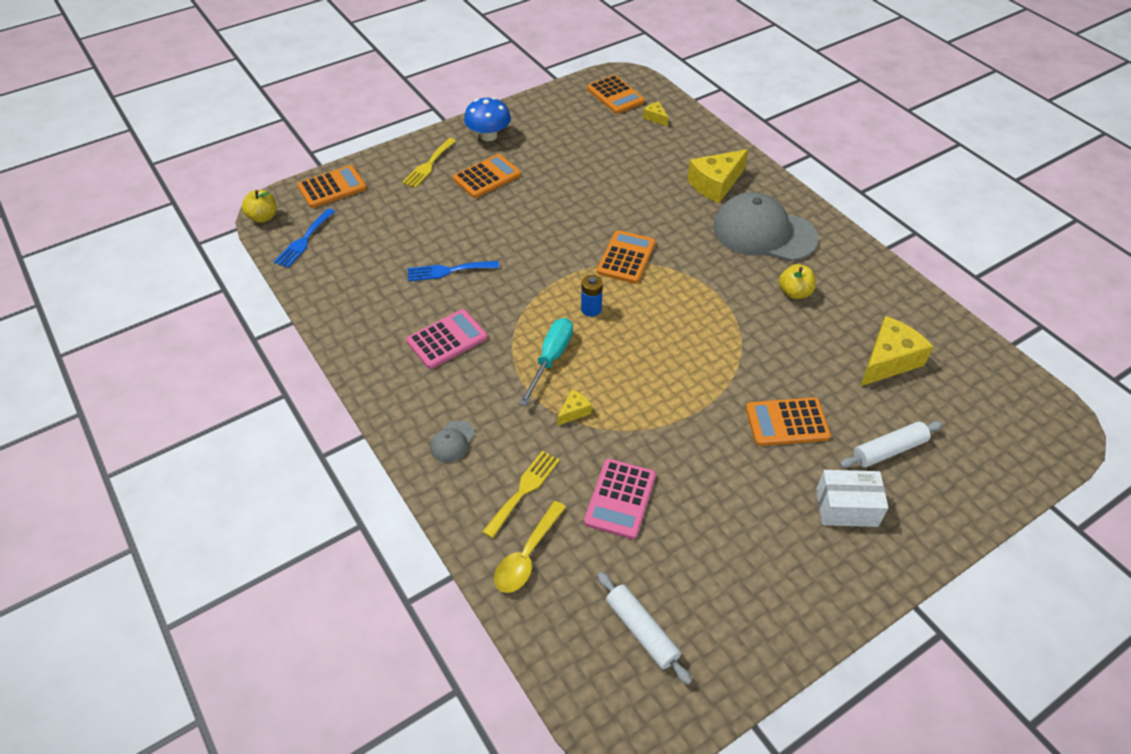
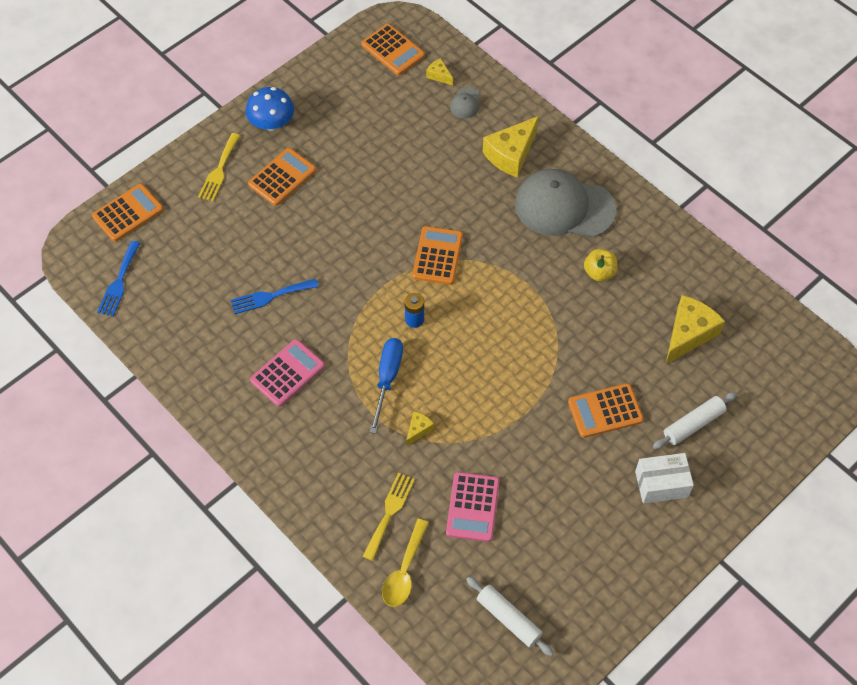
camera: 10 degrees left, 10 degrees up
(263, 217) = (69, 260): yellow apple -> none
(452, 441) = (317, 476): grey cap -> grey cap (465, 103)
(551, 359) = (387, 379): turquoise screwdriver -> blue screwdriver

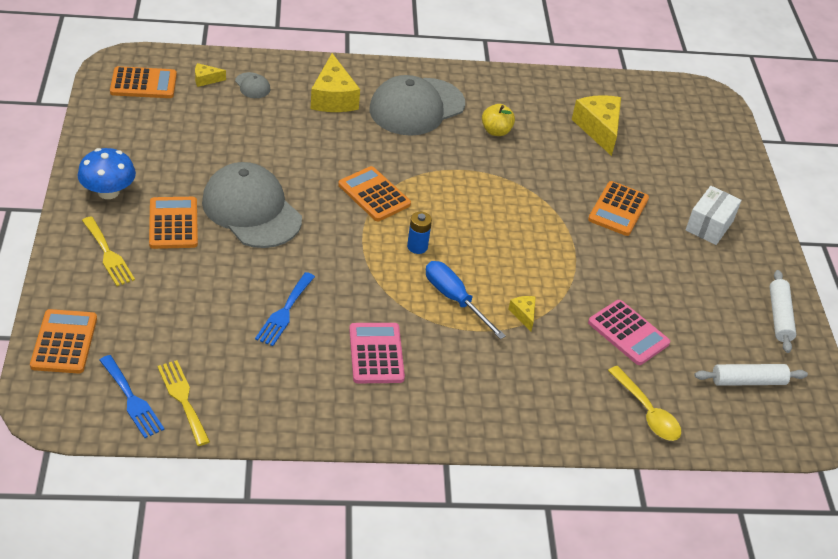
camera: 55 degrees left, 15 degrees down
(342, 205) = (251, 210): none -> grey cap
(389, 512) = (583, 384): yellow fork -> yellow fork (183, 399)
(693, 424) = (676, 178): white rolling pin -> white rolling pin (779, 317)

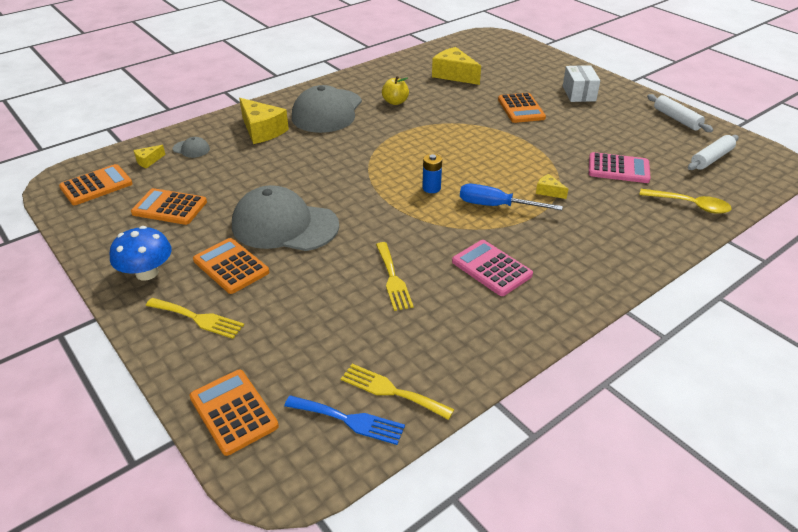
camera: 30 degrees left, 5 degrees down
(284, 312) = (393, 279): blue fork -> yellow fork
(374, 195) = (362, 172): orange calculator -> orange calculator (169, 207)

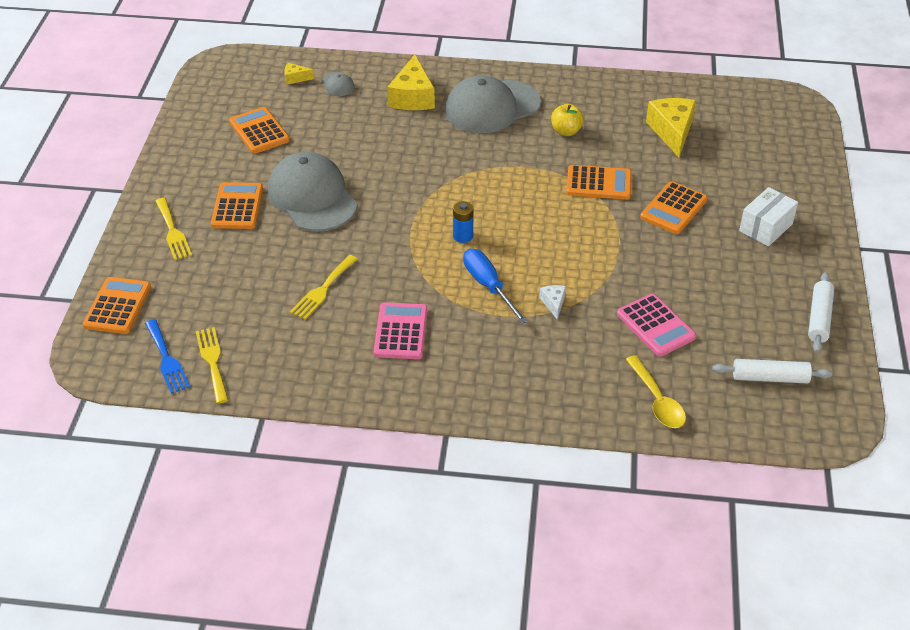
camera: 45 degrees right, 5 degrees up
(96, 185) = (237, 81): orange calculator -> orange calculator (598, 183)
(147, 273) = (184, 176): blue mushroom -> none
(548, 191) = (553, 303): yellow cheese -> white cheese

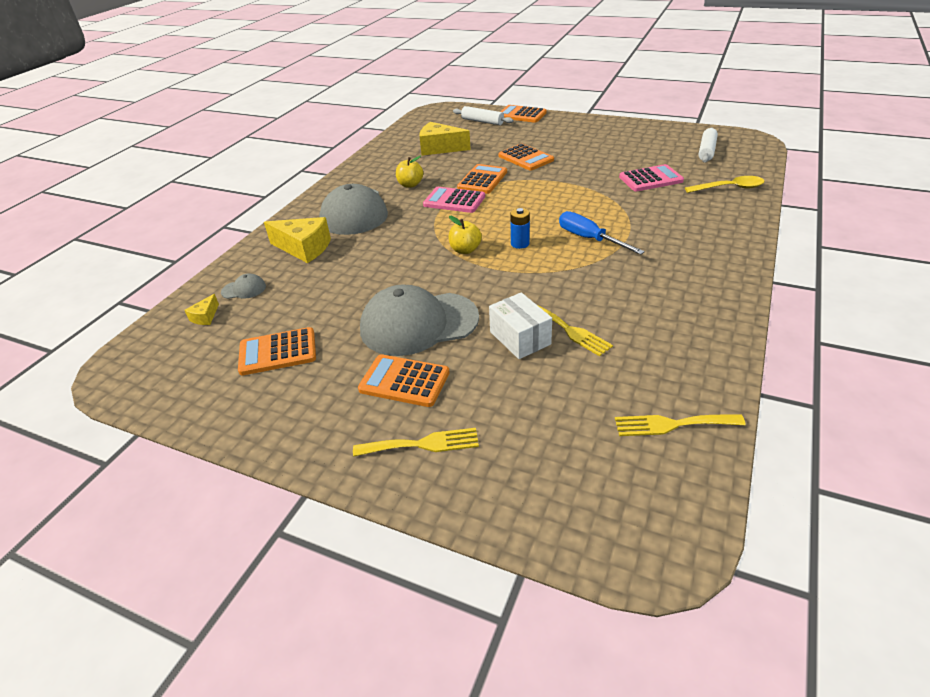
camera: 70 degrees left, 5 degrees down
(117, 306) = (553, 514): orange calculator -> orange calculator (521, 115)
(167, 359) = (665, 467): blue fork -> none
(401, 332) = (640, 289): pink calculator -> pink calculator (454, 201)
(439, 200) = (465, 250): none -> yellow apple
(488, 286) = (589, 239): blue screwdriver -> blue screwdriver turned 60 degrees clockwise
(553, 303) = (618, 213): white cheese -> none
(765, 227) = (559, 133): white box -> white box (520, 338)
(819, 318) = (651, 131): white rolling pin -> white rolling pin (482, 121)

